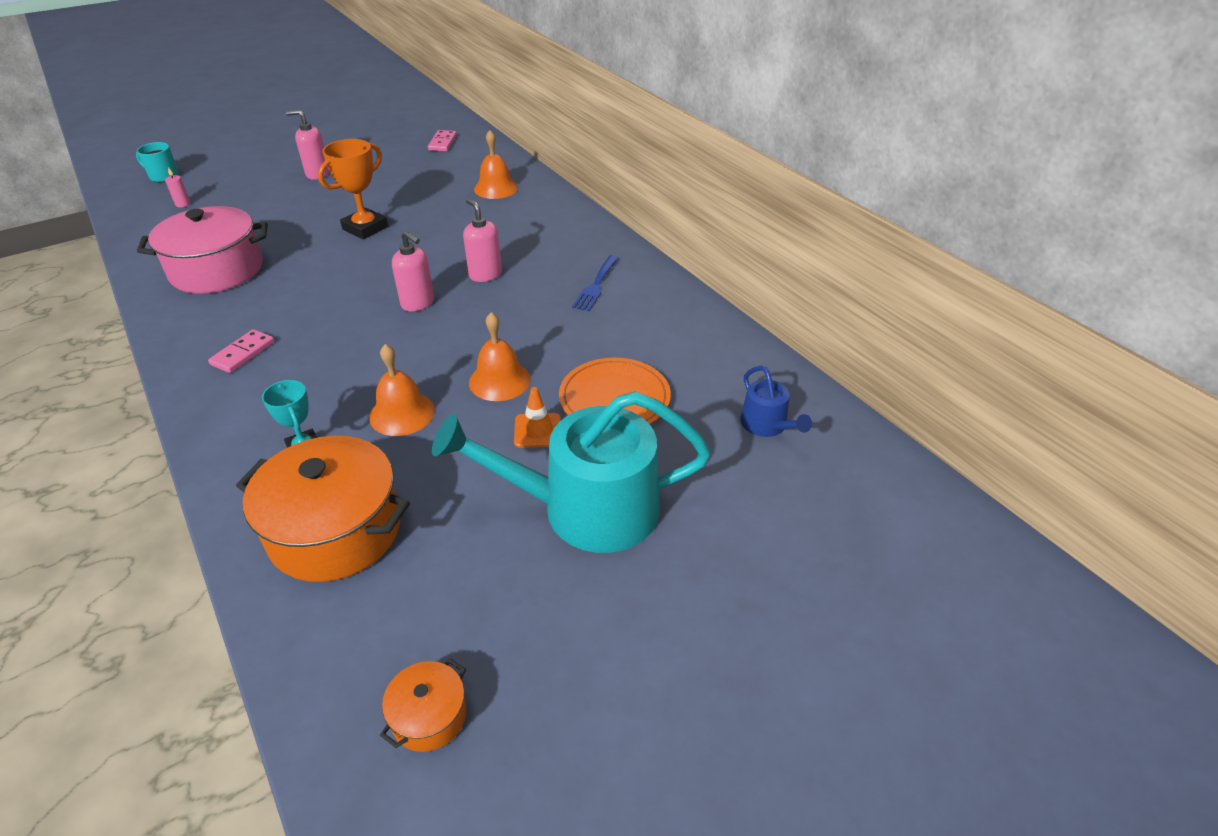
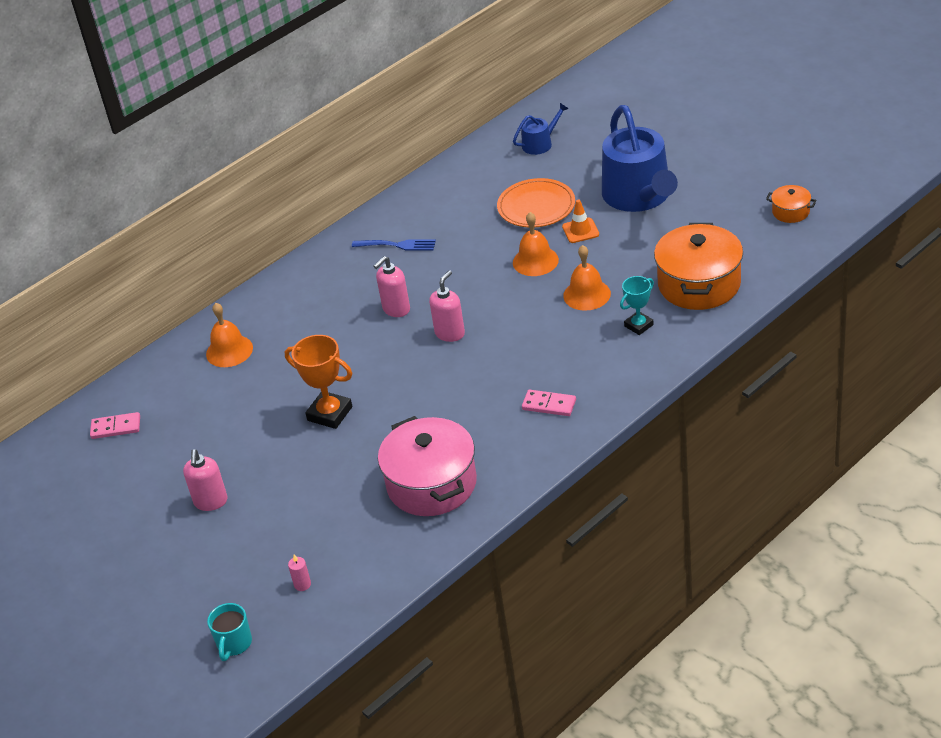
camera: 95 degrees left, 0 degrees up
(586, 508) = (639, 196): turquoise watering can -> blue watering can

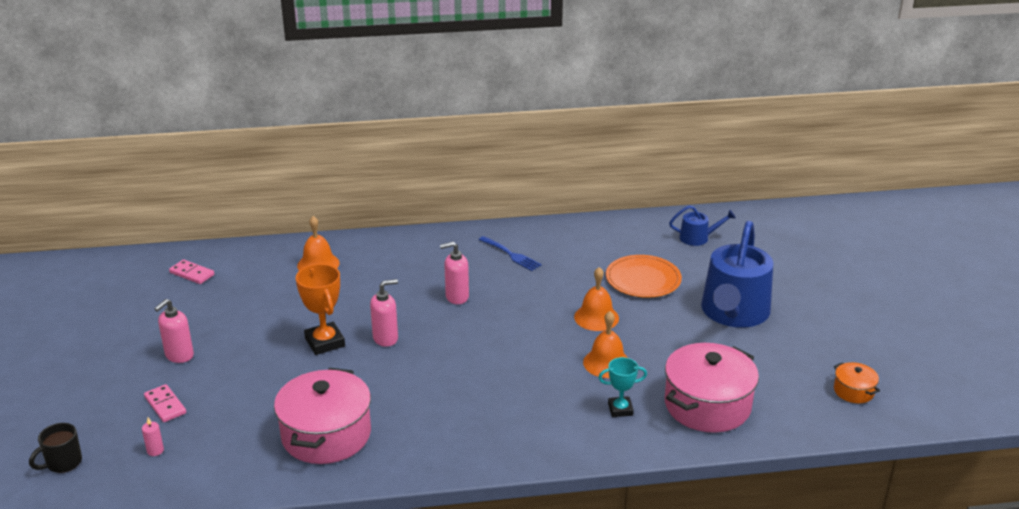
camera: 30 degrees right, 10 degrees down
(234, 644) = (63, 463): turquoise mug -> black mug
(450, 333) = (472, 334): pink soap dispenser -> pink soap dispenser (385, 338)
(549, 405) = (479, 429): pink domino -> pink domino (165, 405)
(580, 231) = (657, 314): orange traffic cone -> none
(699, 284) = (707, 405): orange pot -> pink pot

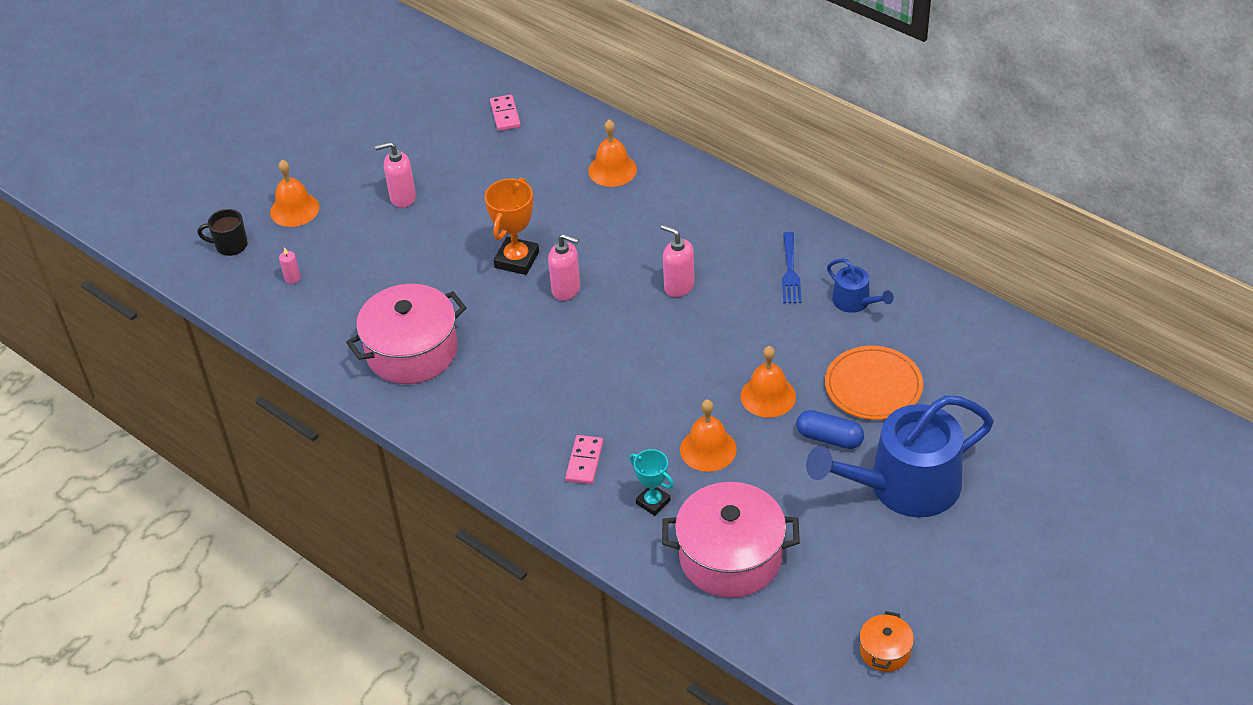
camera: 50 degrees right, 15 degrees up
(92, 410) = (294, 209): none -> orange bell
(165, 405) = (342, 240): pink domino -> pink domino (584, 461)
(661, 316) = (829, 438): none -> blue capsule
(698, 238) = (1005, 377): blue watering can -> blue watering can (855, 302)

